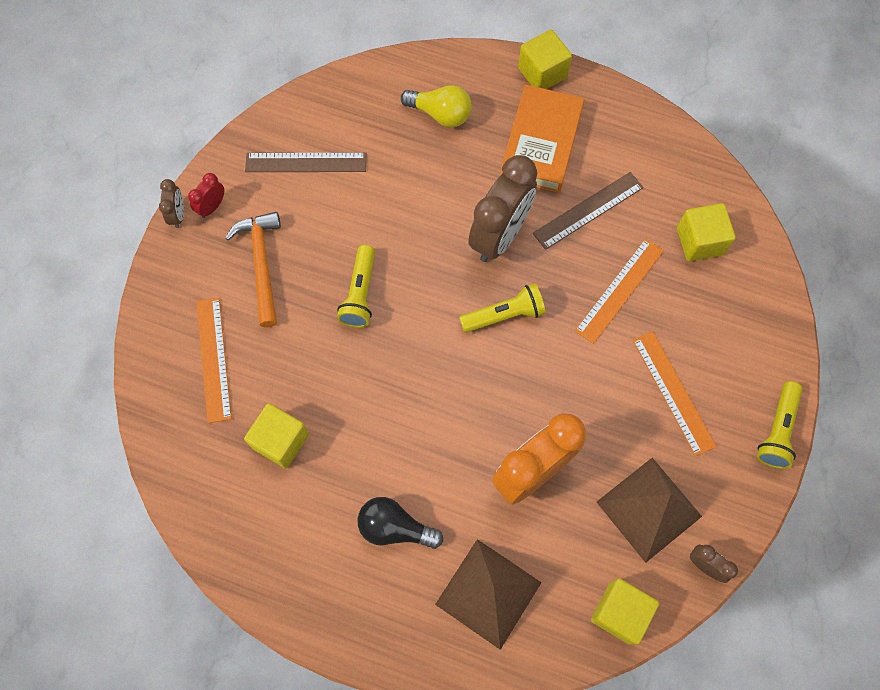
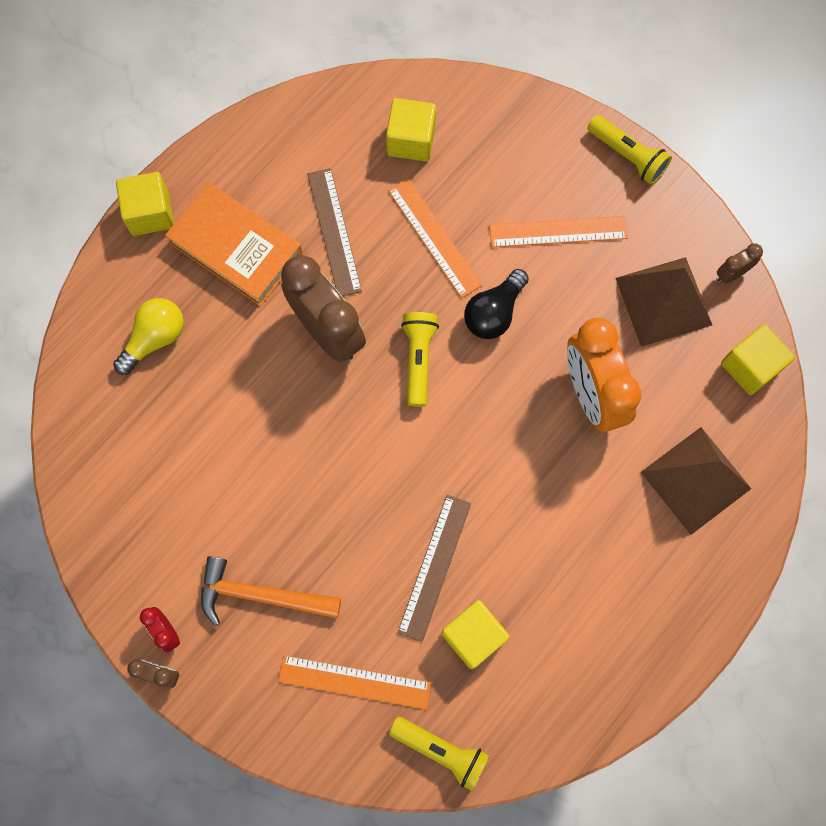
camera: 70 degrees left, 5 degrees up
(306, 162) = (153, 506): brown ruler -> brown ruler (434, 567)
(360, 293) = (338, 499): yellow flashlight -> yellow flashlight (441, 751)
(395, 527) = (603, 548): black light bulb -> black light bulb (494, 312)

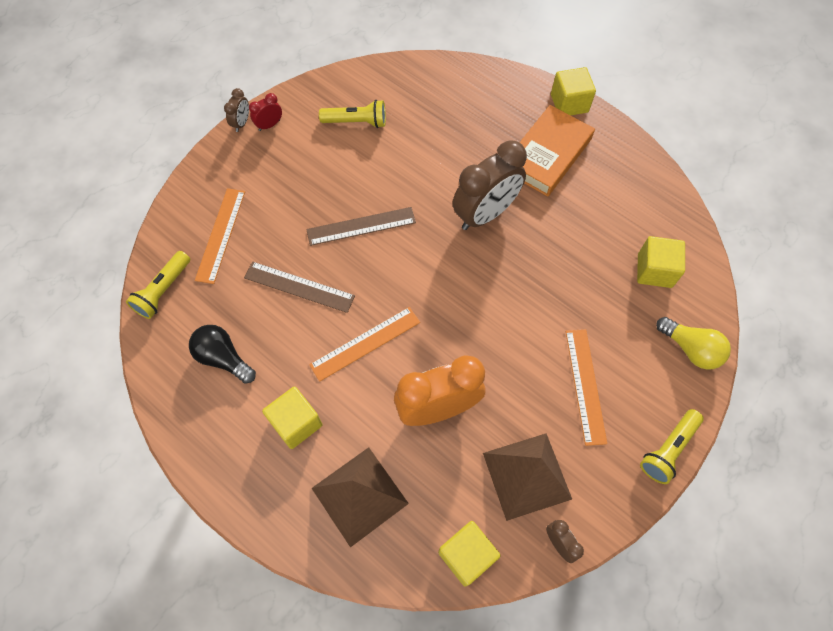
camera: 90 degrees right, 10 degrees down
(155, 339) = (474, 110): yellow light bulb -> yellow light bulb (690, 349)
(261, 595) = (288, 177): orange hammer -> none
(334, 232) = (567, 217): brown ruler -> brown ruler (361, 226)
(418, 359) = (464, 276): yellow flashlight -> yellow flashlight (356, 122)
(434, 237) = (569, 287): orange ruler -> orange ruler (365, 343)
(473, 636) = (244, 313): yellow cube -> yellow cube (296, 423)
(494, 312) = (507, 332): black light bulb -> black light bulb (223, 358)

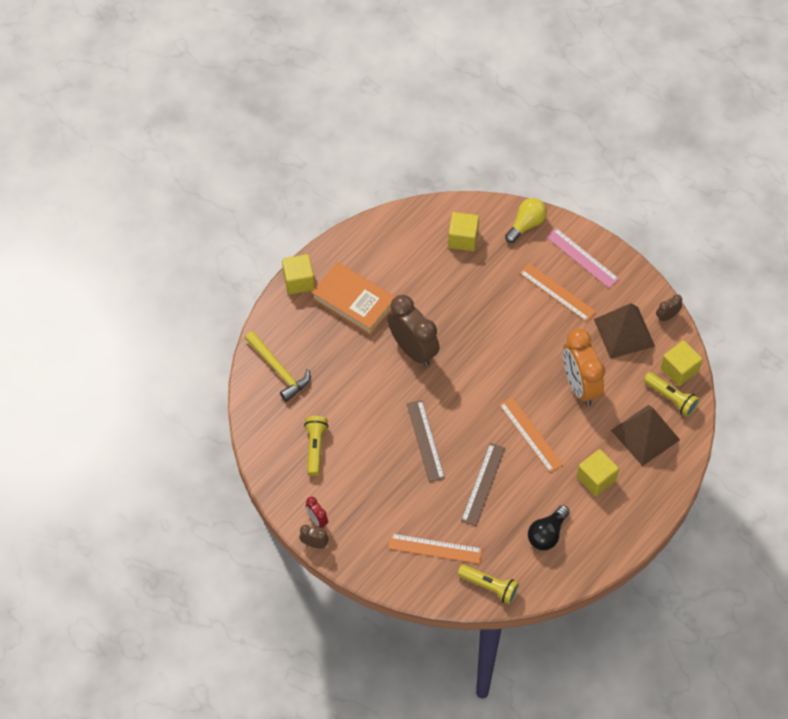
camera: 90 degrees left, 5 degrees down
(453, 88) = (278, 370): none -> yellow hammer
(585, 385) = (557, 292): orange ruler -> orange ruler turned 45 degrees clockwise
(647, 422) = (582, 258): none -> pink ruler
(668, 449) = (600, 248): yellow flashlight -> yellow flashlight (671, 398)

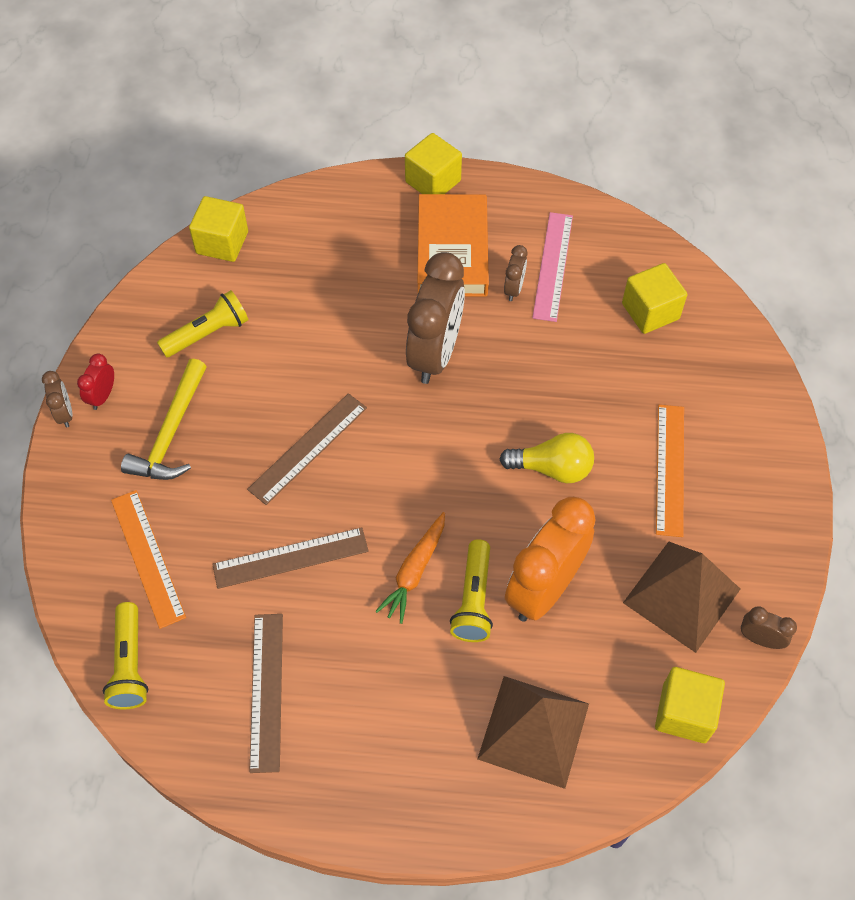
camera: 55 degrees right, 0 degrees up
(278, 370) = (291, 233): yellow hammer -> yellow hammer (171, 433)
(401, 289) = (514, 289): none -> brown clock
(526, 225) = (740, 370): yellow light bulb -> yellow light bulb (552, 468)
(530, 434) = (414, 571): orange ruler -> orange carrot
(547, 534) = (266, 691): black light bulb -> brown ruler
(582, 258) = (753, 467): pink ruler -> pink ruler (553, 266)
(596, 479) = (406, 704): yellow cube -> yellow cube (222, 242)
(671, 398) = (626, 730): yellow flashlight -> yellow flashlight (473, 599)

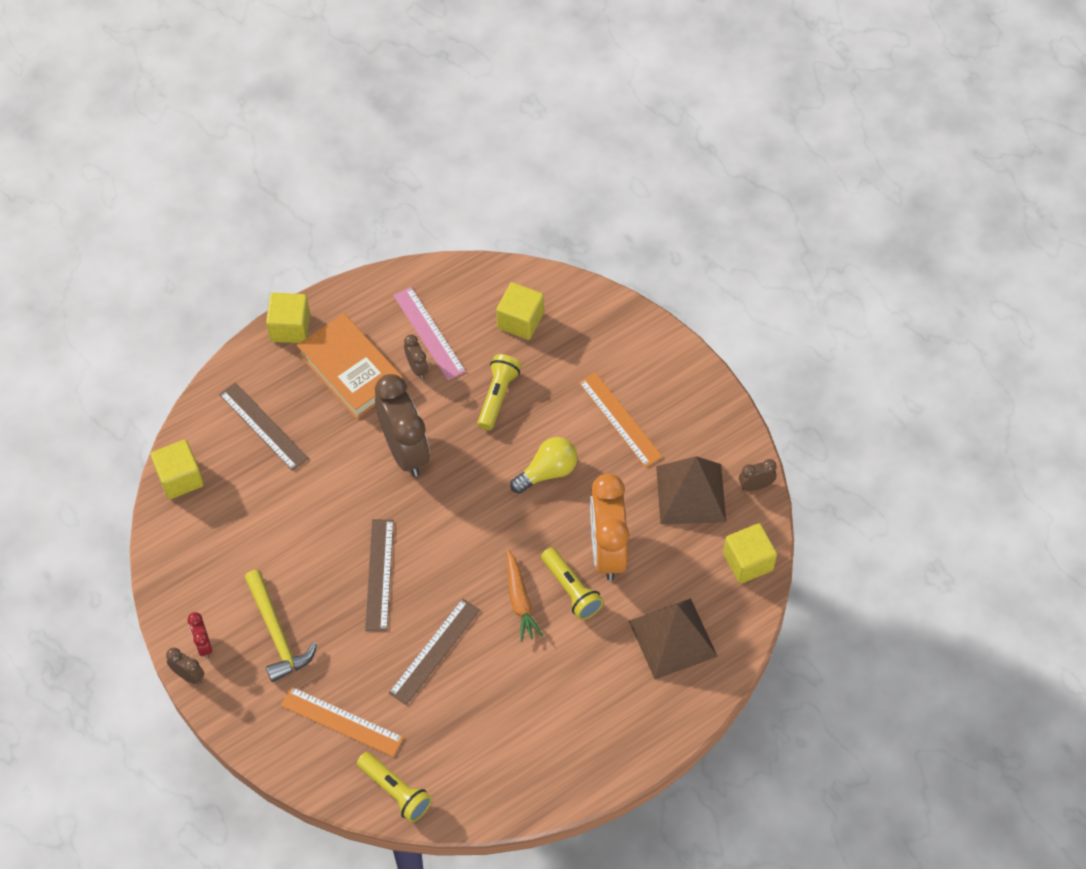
camera: 40 degrees left, 0 degrees up
(207, 333) = (234, 549): yellow flashlight -> yellow flashlight (497, 396)
(266, 691) = (496, 739): brown ruler -> brown ruler (263, 426)

